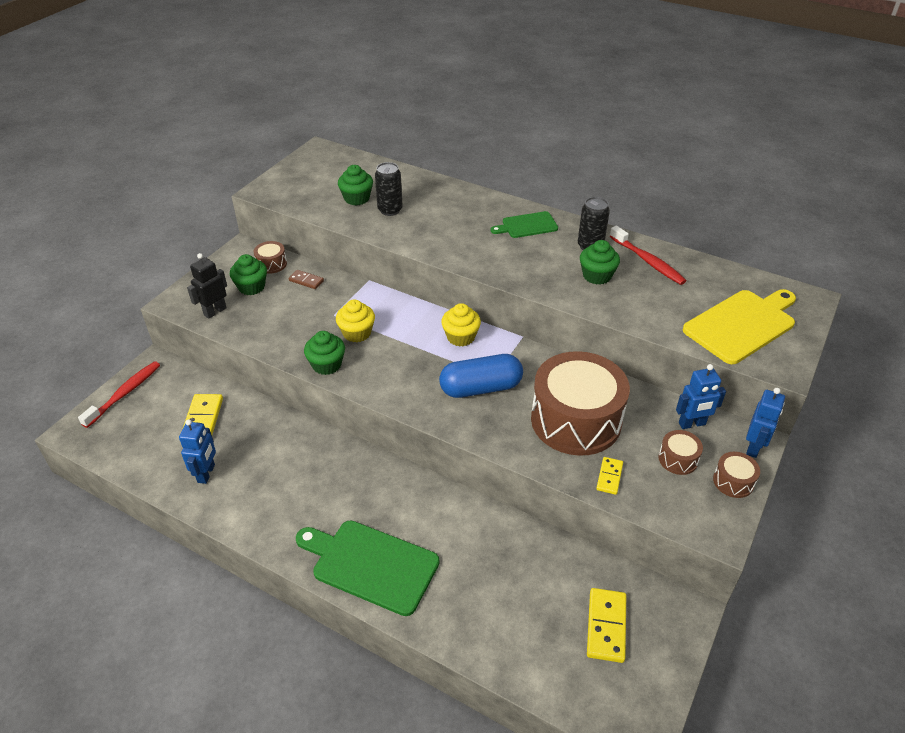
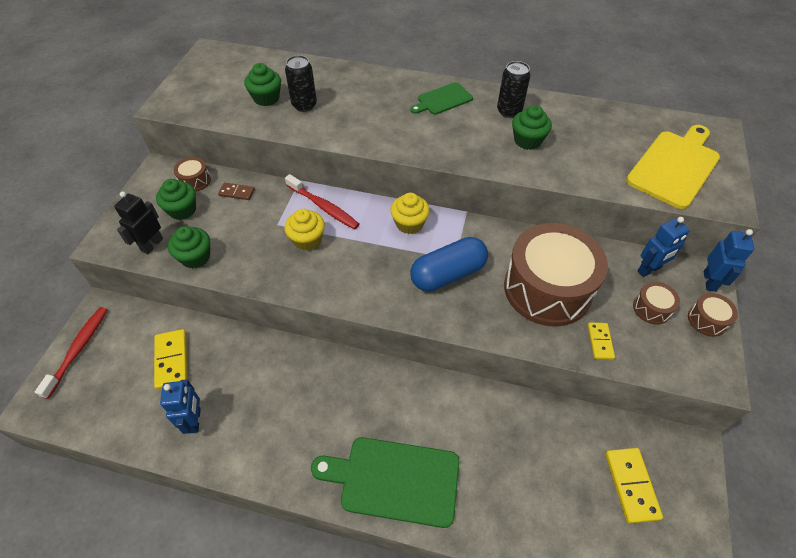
camera: 15 degrees left, 10 degrees up
(327, 365) = (289, 281): green cupcake -> green cupcake (195, 257)
(647, 261) = (566, 117): red toothbrush -> red toothbrush (323, 207)

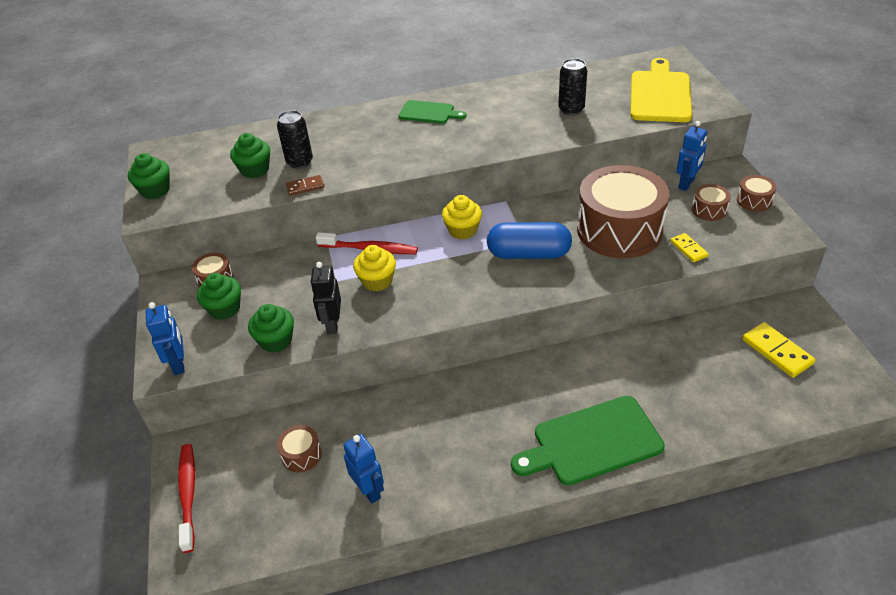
camera: 25 degrees left, 10 degrees down
(152, 245) = (219, 350): black robot -> black robot (332, 325)
(172, 360) = (301, 455): yellow domino -> brown drum
(237, 192) = (270, 272): brown domino -> brown domino (305, 187)
(443, 100) = (429, 113): green cutting board -> green cutting board turned 105 degrees counterclockwise
(448, 274) = (529, 254): blue capsule -> blue capsule turned 60 degrees clockwise
(509, 111) = (495, 101): black can -> black can (571, 109)
(527, 140) = (529, 117): green cupcake -> green cupcake (155, 190)
(709, 281) = (736, 174): blue robot -> blue robot (179, 364)

